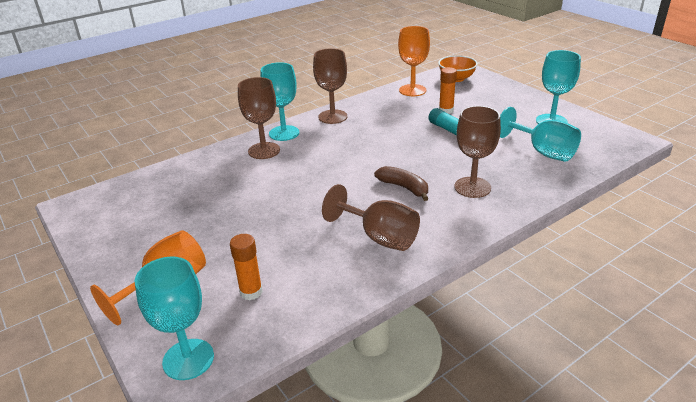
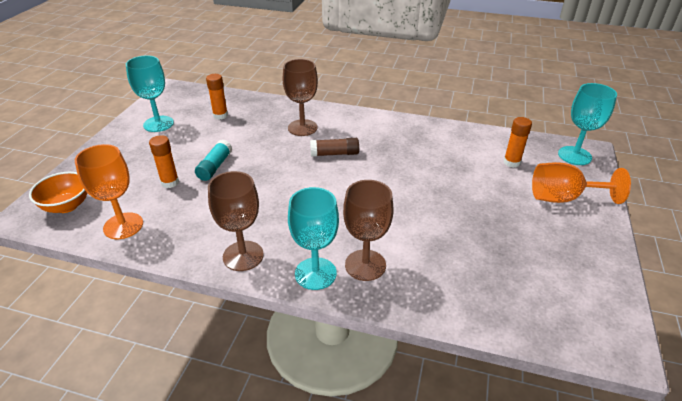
camera: 130 degrees left, 5 degrees up
(379, 237) = (402, 141): brown goblet -> none
(404, 187) = (334, 154): brown banana -> brown glue stick
(543, 152) = (220, 115): turquoise goblet -> orange glue stick

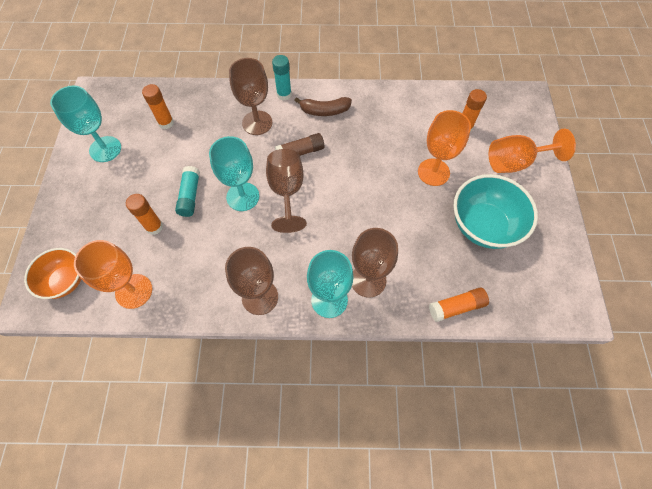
camera: 15 degrees left, 25 degrees up
(308, 179) = (287, 192): none -> brown goblet
(336, 113) = (284, 94): none -> turquoise glue stick
(370, 129) = (324, 111): none -> brown banana
(461, 311) = (456, 307): none -> orange glue stick
(468, 190) = (433, 172): none -> orange goblet
(513, 244) = (483, 226): none -> turquoise bowl
(574, 155) = (517, 106): turquoise goblet -> turquoise goblet (243, 196)

